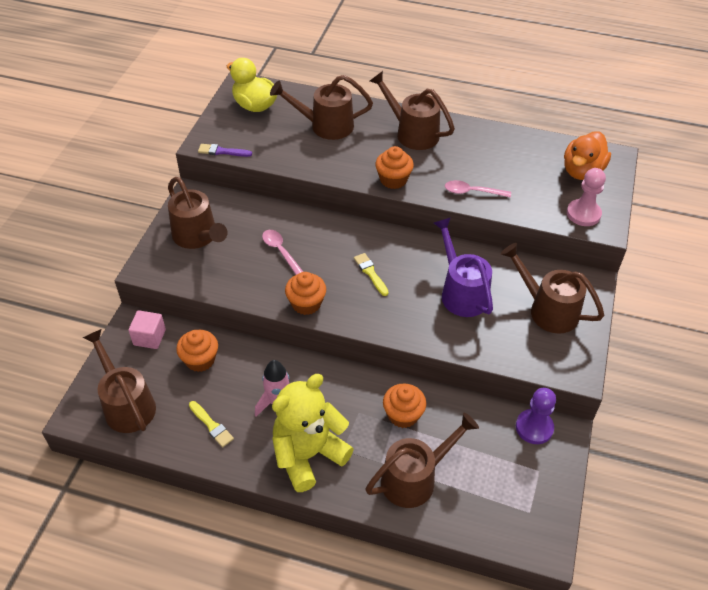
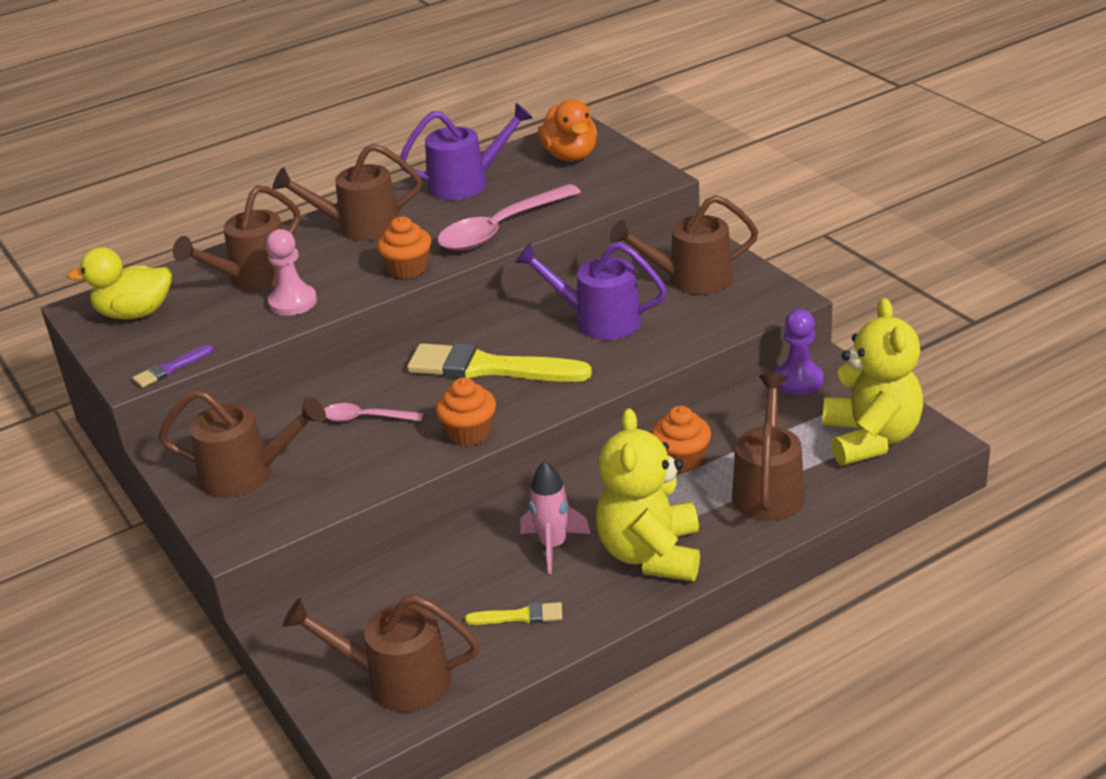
camera: 45 degrees left, 15 degrees down
(149, 337) = (318, 615): pink cube -> none
(200, 360) = (411, 584): orange cupcake -> none
(370, 273) = (490, 368): yellow brush -> yellow brush, size x2.21
(472, 192) = (501, 229): pink spoon -> pink spoon, size x1.90
(502, 146) = (468, 183): none -> purple watering can
(513, 505) = (870, 439): none -> yellow teddy bear
(583, 214) = (624, 181): pink pawn -> pink pawn (293, 302)

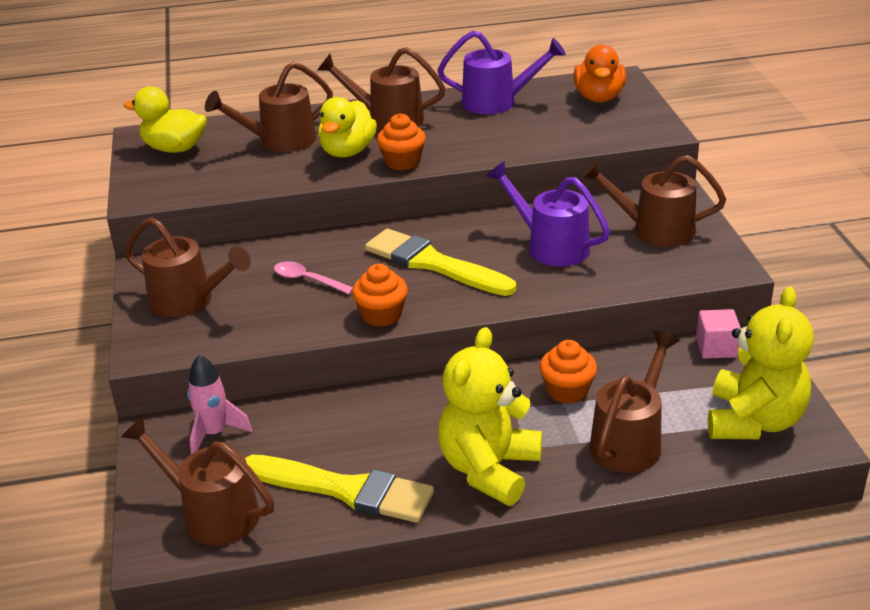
camera: 20 degrees right, 0 degrees up
(170, 368) = (169, 198): purple brush -> none
(293, 302) = (295, 168): pink pawn -> none
(339, 271) = (348, 151): none -> yellow duck
(501, 229) = (500, 146): pink spoon -> none
(519, 616) = (344, 489): yellow brush -> yellow brush, size x2.21
(553, 546) = (410, 435): pink rocket -> pink rocket (214, 433)
(798, 380) = (716, 348): purple pawn -> pink cube

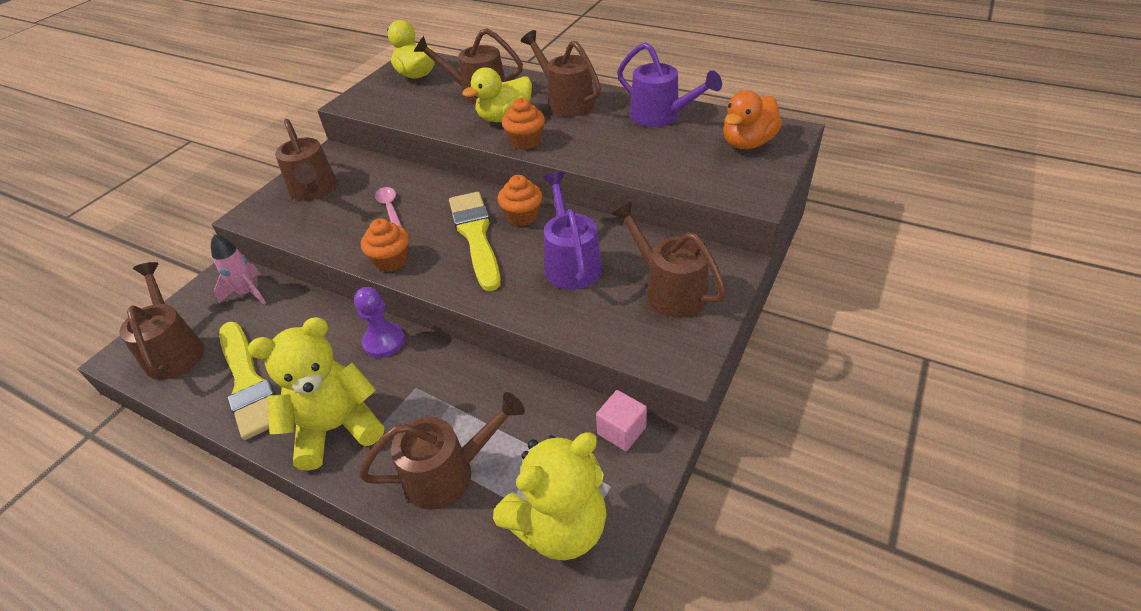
camera: 40 degrees right, 10 degrees up
(432, 395) = (384, 341): none -> purple pawn
(567, 391) = (465, 396): orange cupcake -> orange cupcake (522, 216)

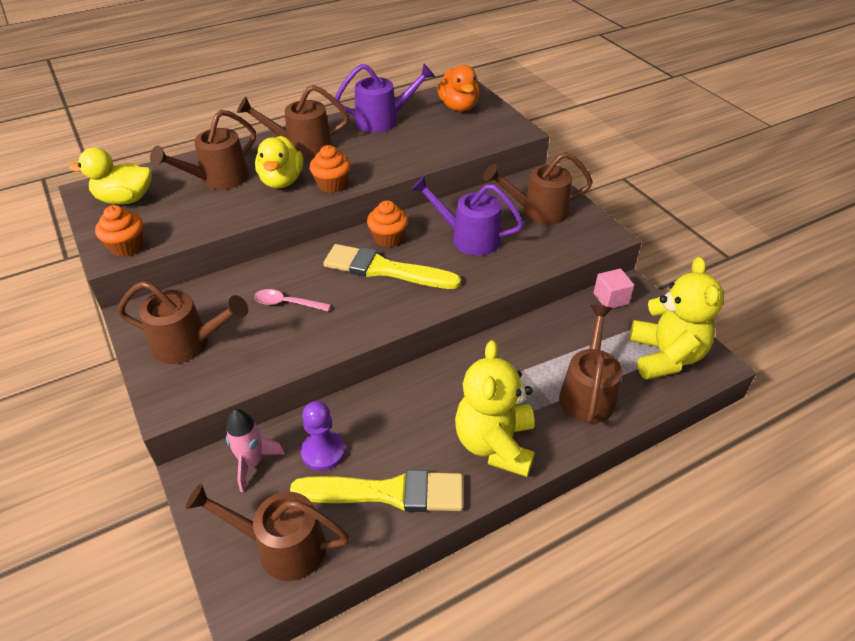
camera: 60 degrees left, 0 degrees up
(384, 341) = (420, 384): purple pawn -> purple pawn (323, 452)
(391, 260) = (363, 326): orange cupcake -> orange cupcake (127, 246)

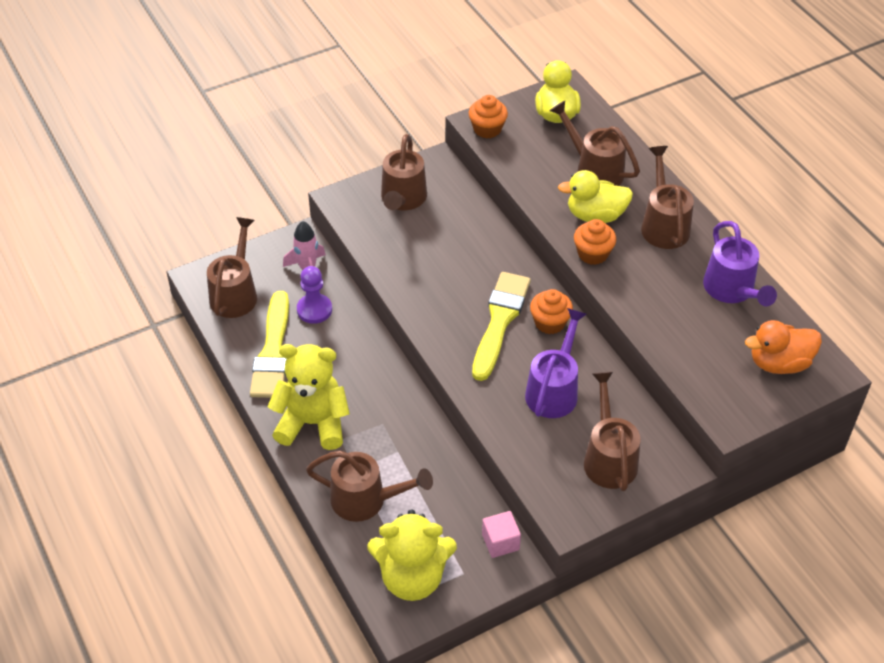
camera: 90 degrees right, 5 degrees up
(287, 303) = (451, 254): pink spoon -> none

